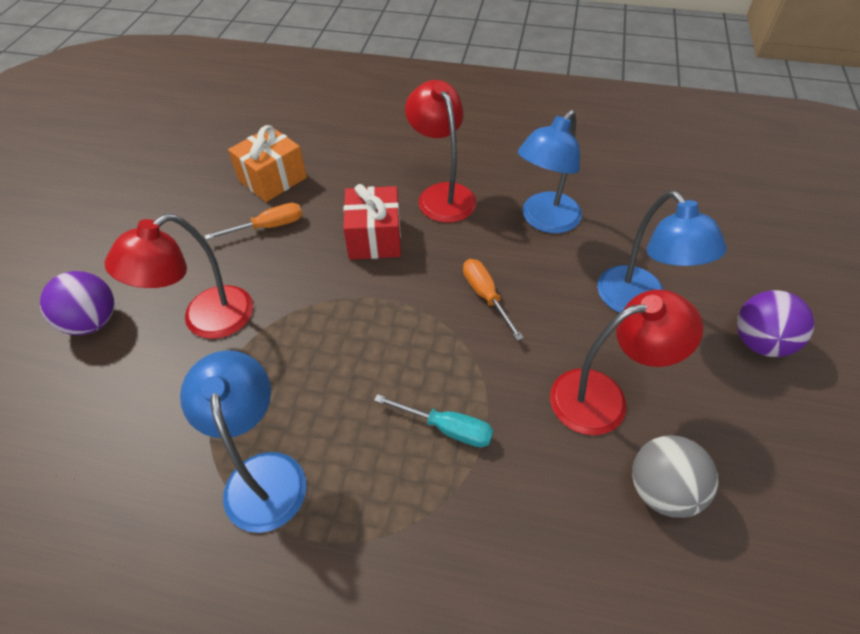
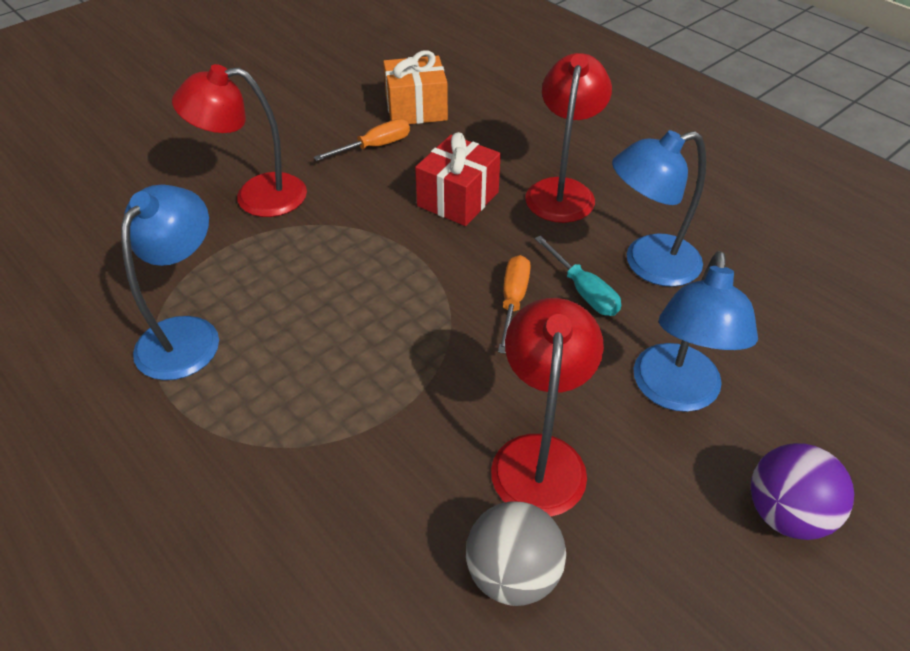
camera: 35 degrees right, 5 degrees down
(93, 322) = (178, 156): purple ball -> none
(268, 227) = (374, 147): orange screwdriver -> orange screwdriver turned 45 degrees counterclockwise
(447, 428) = (363, 390): turquoise screwdriver -> turquoise screwdriver (583, 291)
(603, 398) = (539, 456): red lamp -> red lamp turned 105 degrees counterclockwise

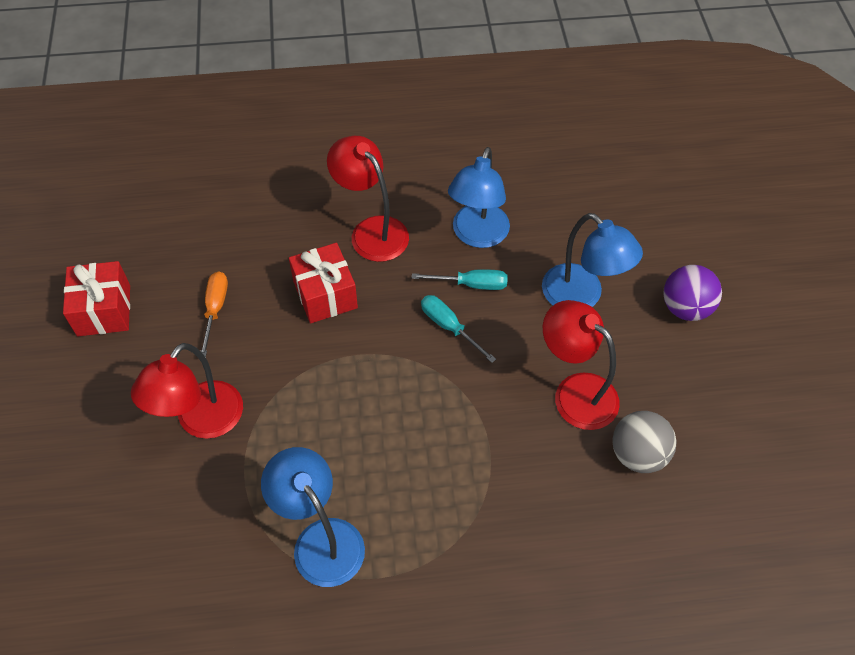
camera: 55 degrees left, 10 degrees up
(316, 95) = (104, 310): none -> red gift
(416, 109) = (194, 255): orange gift -> none
(513, 301) = (449, 327): orange screwdriver -> turquoise screwdriver

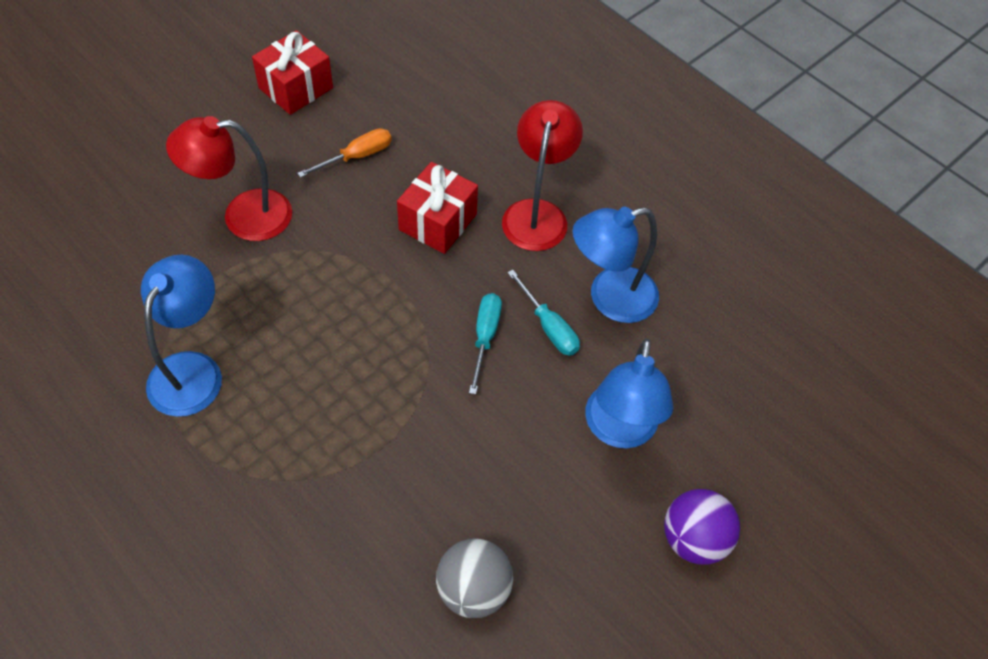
camera: 50 degrees right, 0 degrees up
(575, 392) = (500, 489): red lamp -> none

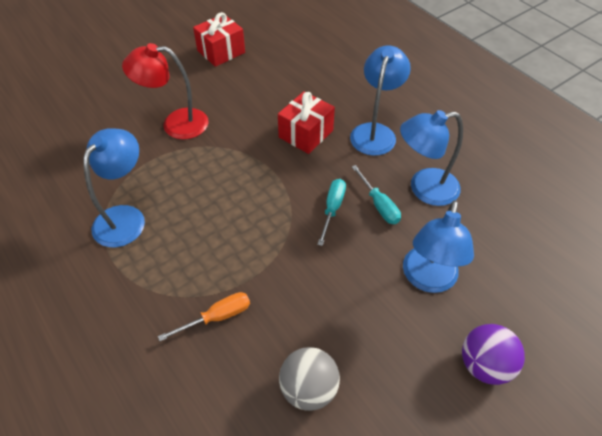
camera: 10 degrees right, 5 degrees down
(357, 156) = (255, 92): orange screwdriver -> orange screwdriver (217, 317)
(537, 213) = (375, 132): red lamp -> blue lamp

